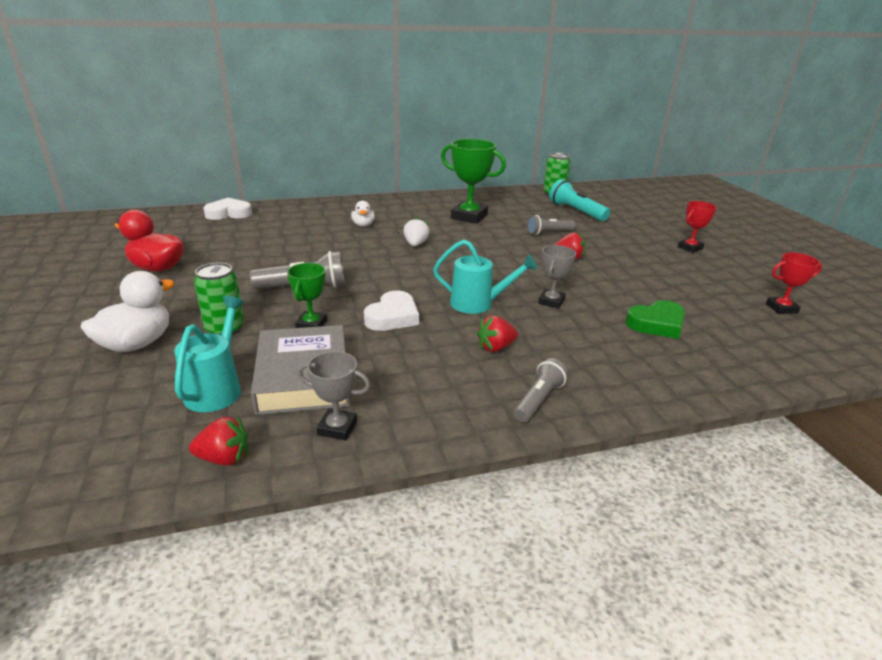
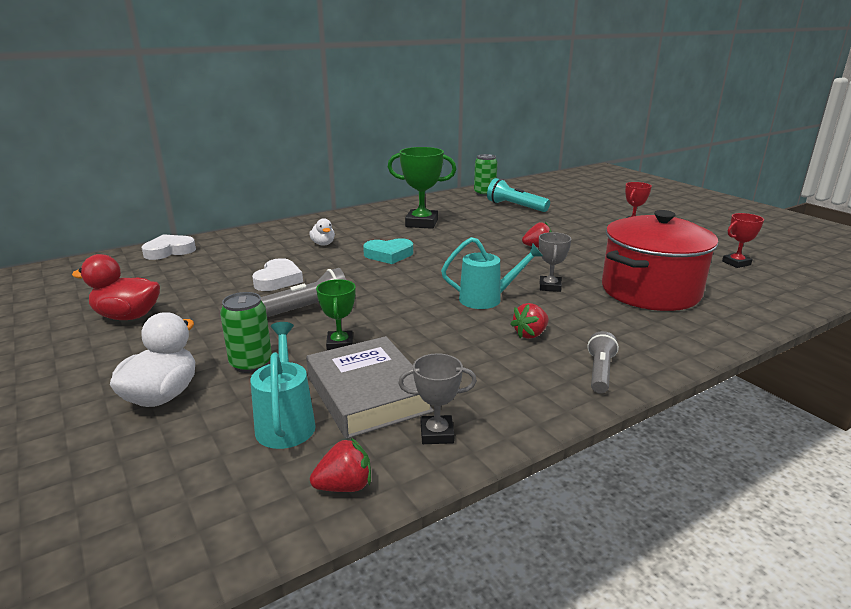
camera: 15 degrees left, 5 degrees down
(392, 316) = (415, 323): white heart -> white heart (278, 279)
(415, 244) = (389, 255): white strawberry -> turquoise heart
(549, 232) = (504, 228): grey flashlight -> none
(656, 324) = (650, 291): green heart -> red pot

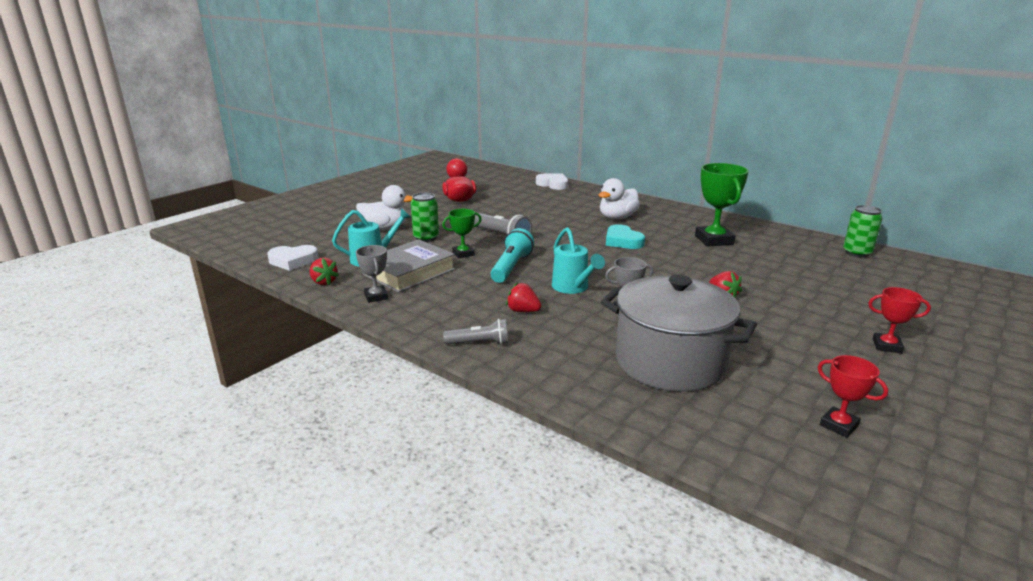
camera: 70 degrees right, 0 degrees up
(278, 279) = (539, 219): white heart -> white heart (293, 261)
(323, 244) = (617, 217): white duck -> white duck, size x1.73
(515, 206) = (837, 273): turquoise flashlight -> turquoise flashlight (511, 267)
(650, 291) = (669, 362): red pot -> grey pot

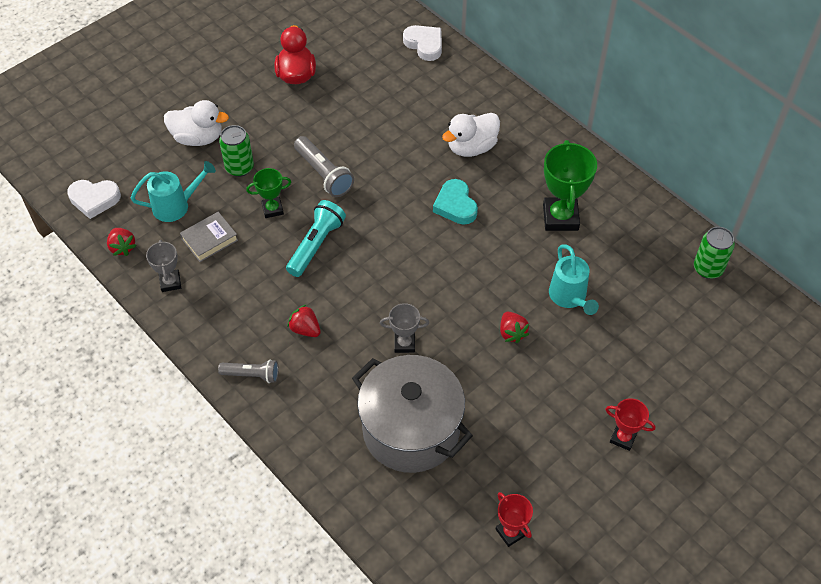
camera: 10 degrees right, 30 degrees up
(409, 272) = (209, 239): grey book -> grey book, size x0.60
(573, 288) = (367, 295): turquoise watering can -> turquoise watering can (569, 297)

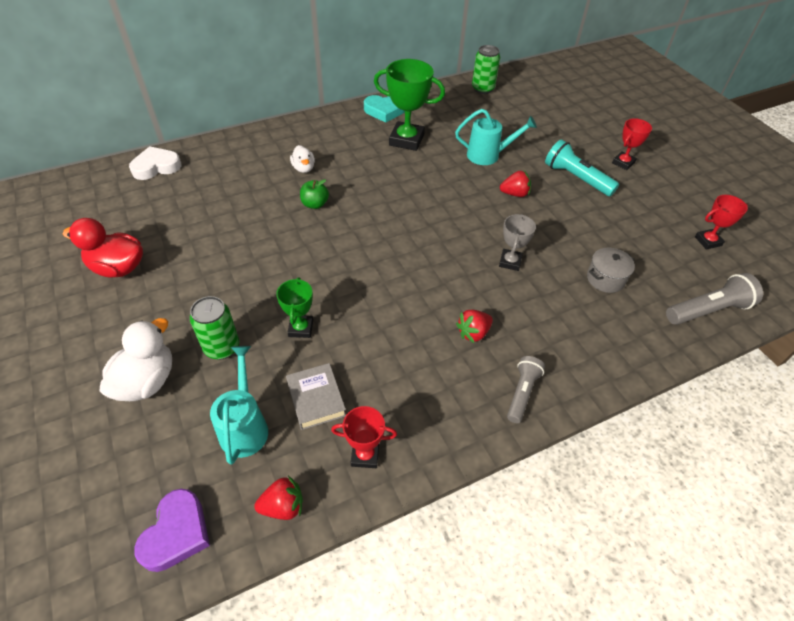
camera: 75 degrees left, 5 degrees down
(94, 199) = (176, 533): white heart -> purple heart
(170, 282) = (365, 455): grey trophy -> red trophy
(316, 245) = (367, 301): turquoise flashlight -> turquoise flashlight (576, 178)
(323, 174) = (276, 275): grey flashlight -> grey flashlight (708, 310)
(411, 430) = (605, 279): grey pot -> grey pot, size x0.41
(423, 172) = (315, 204): none -> green apple
(455, 205) = (365, 193): turquoise heart -> turquoise heart (384, 111)
(471, 147) = (303, 168): white duck -> white duck, size x0.58

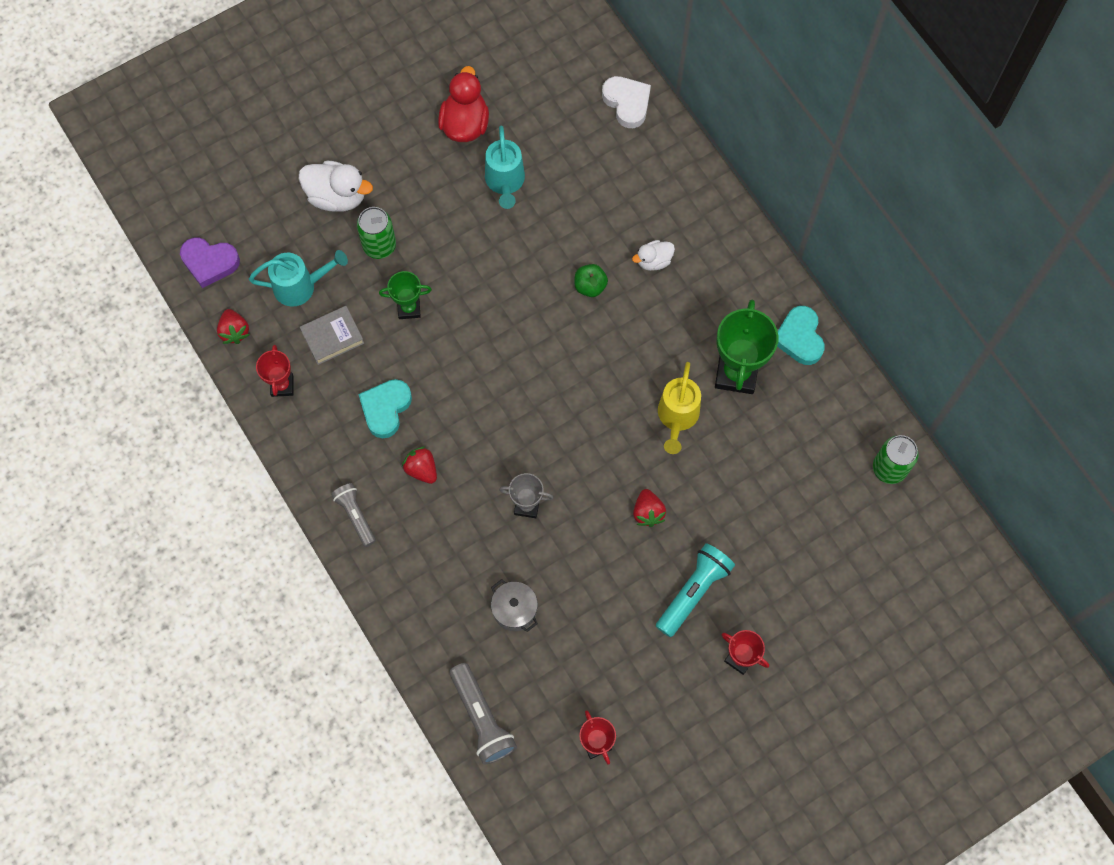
camera: 85 degrees right, 20 degrees up
(406, 357) = (385, 409): none -> turquoise heart
(438, 171) = (677, 417): none -> yellow watering can
(488, 155) = (722, 479): turquoise watering can -> turquoise watering can (505, 182)
(522, 393) = (355, 516): grey flashlight -> grey flashlight turned 135 degrees counterclockwise

